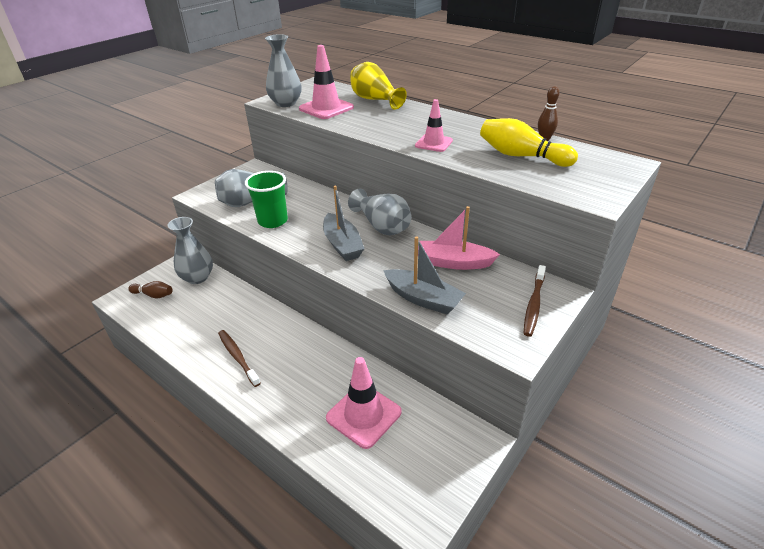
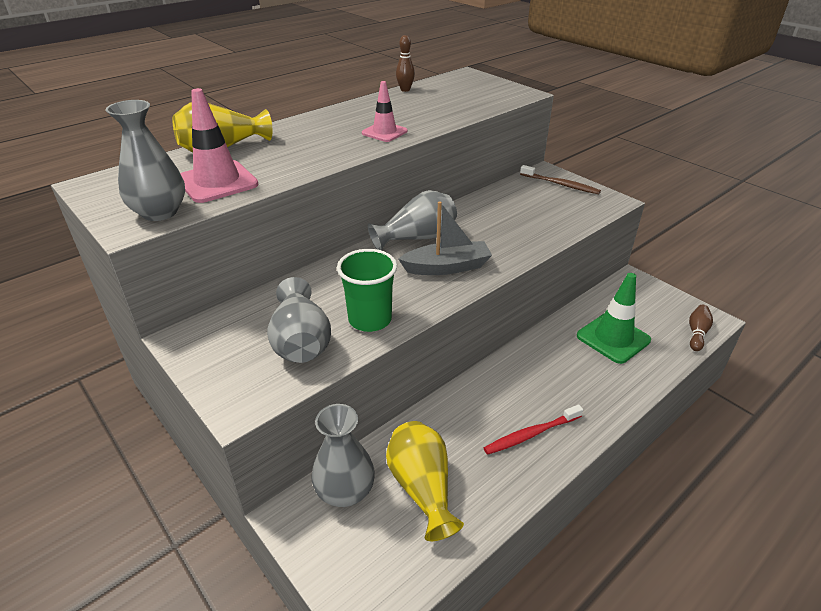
camera: 80 degrees left, 0 degrees up
(153, 295) = (373, 555): brown bowling pin -> brown bowling pin (697, 333)
(196, 307) = (422, 488): none -> yellow vase
(238, 357) = (531, 434): brown toothbrush -> red toothbrush
(363, 415) = (613, 338): pink traffic cone -> green traffic cone
(423, 299) = (550, 230): grey boat -> none
(453, 262) = (496, 208): pink boat -> none
(521, 156) = (436, 103): yellow bowling pin -> none

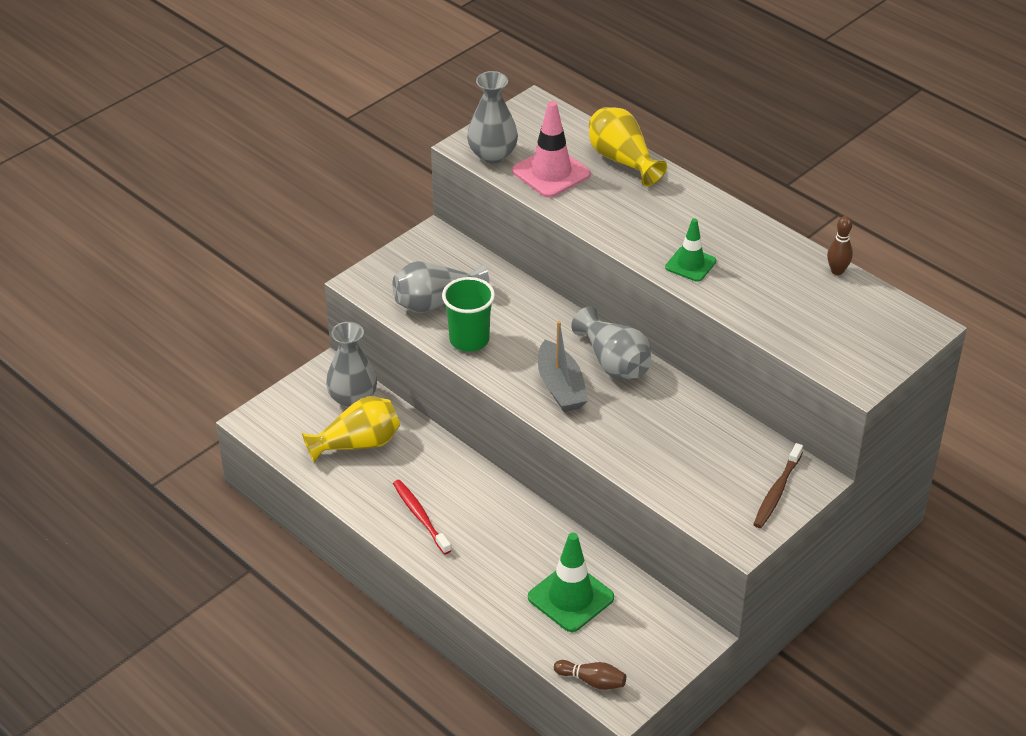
camera: 85 degrees right, 5 degrees up
(384, 132) = (690, 264): pink traffic cone -> green traffic cone

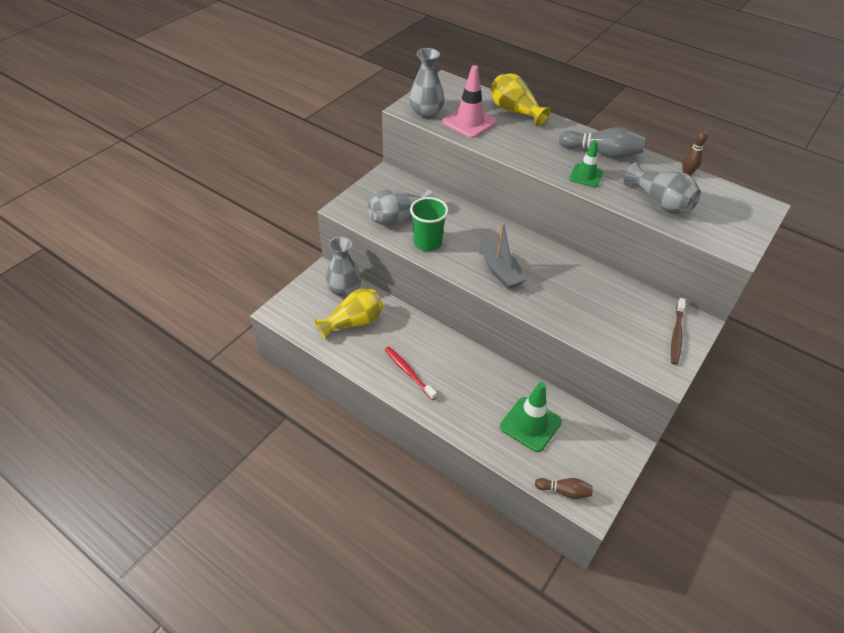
camera: 10 degrees left, 5 degrees up
(613, 362) = (532, 250): grey vase -> grey vase (659, 202)
(726, 233) = (602, 153): none -> grey bowling pin

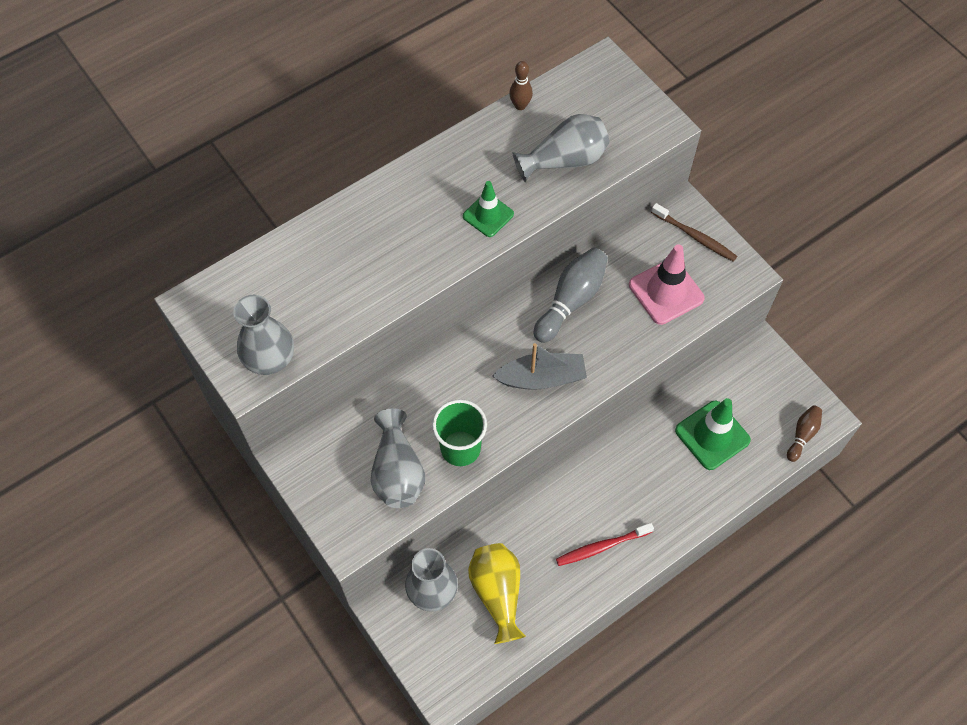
camera: 70 degrees left, 15 degrees up
(469, 122) = (316, 308): pink traffic cone -> pink traffic cone (666, 291)
(515, 111) = (313, 240): yellow vase -> none
(602, 153) = (448, 177): grey bowling pin -> grey bowling pin (571, 300)

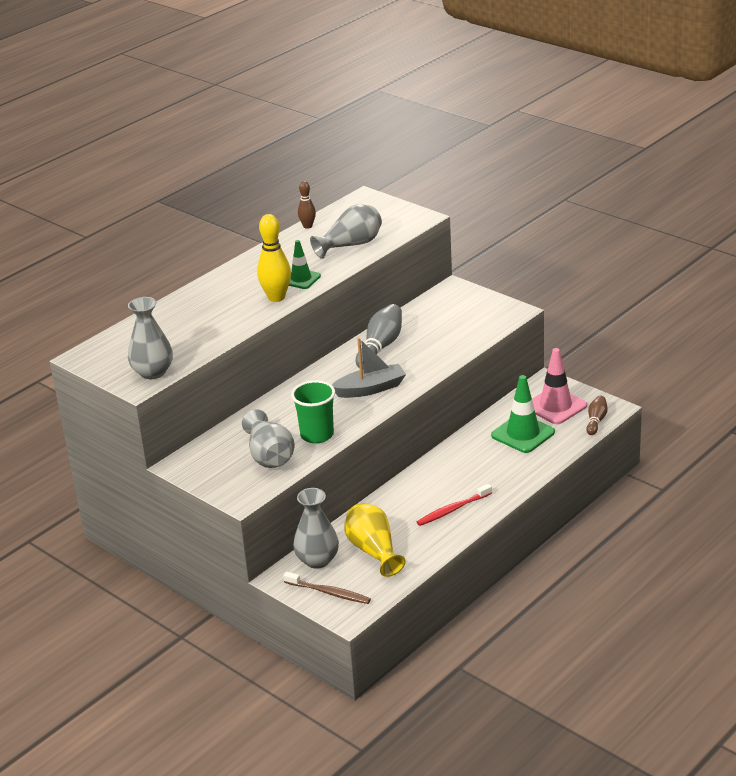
camera: 10 degrees left, 30 degrees down
(450, 245) = (276, 297): none -> yellow bowling pin
(666, 291) = (454, 330): pink traffic cone -> pink traffic cone (555, 406)
(695, 236) = (467, 300): brown toothbrush -> brown toothbrush (329, 592)

